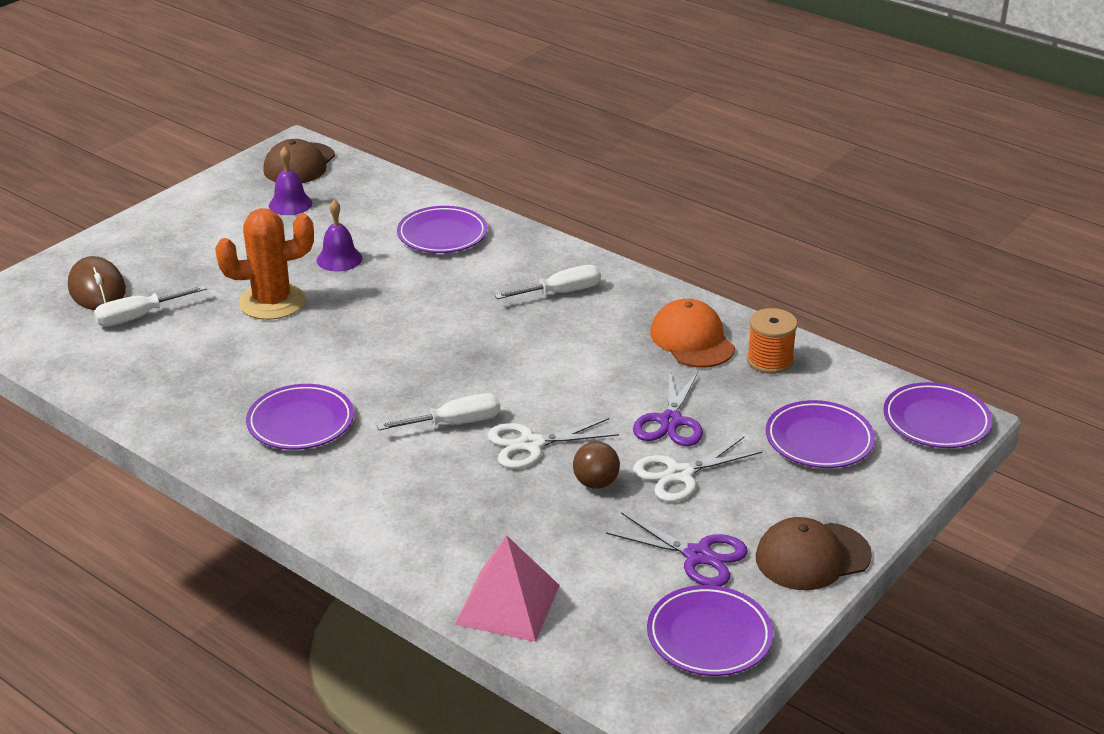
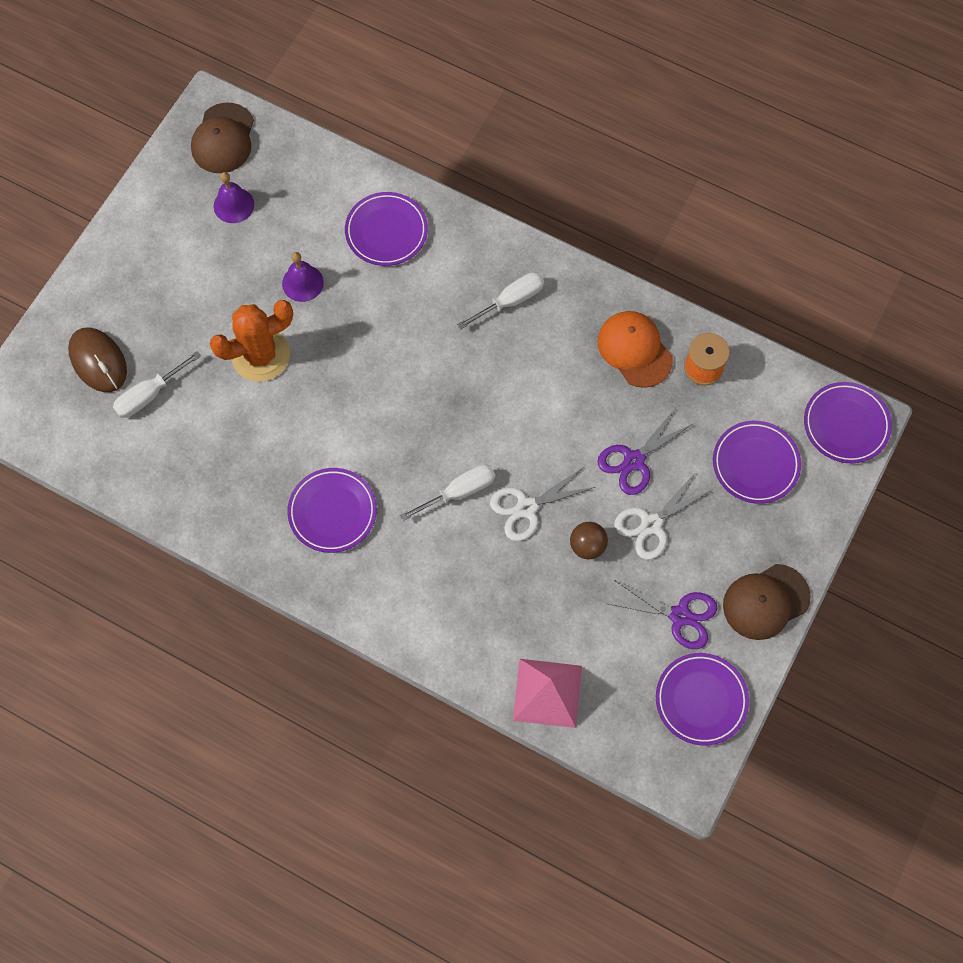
camera: 10 degrees left, 35 degrees up
(670, 422) = (633, 461): purple scissors -> purple scissors turned 45 degrees clockwise

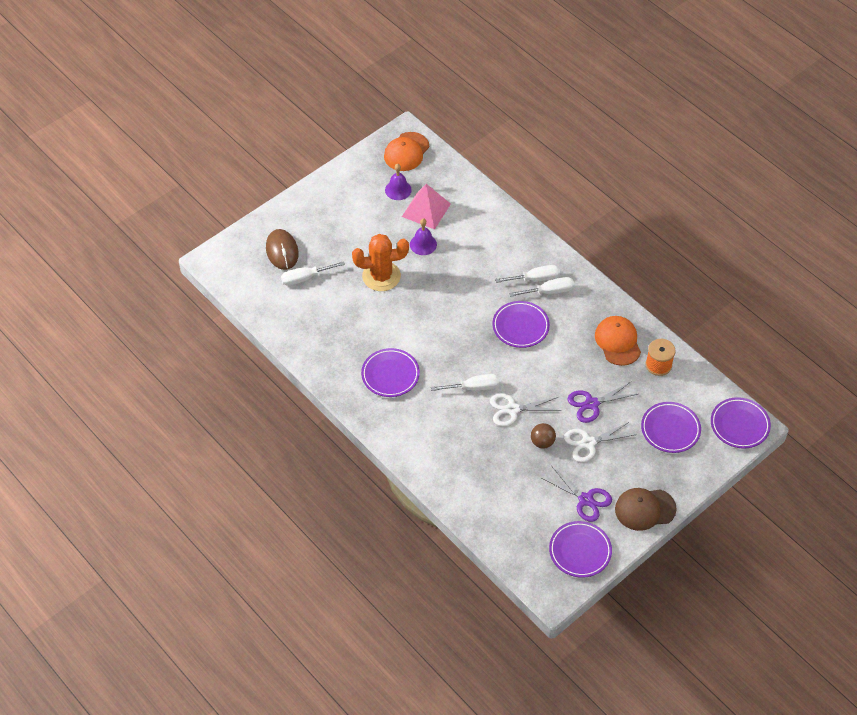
camera: 20 degrees right, 15 degrees down
(223, 138) = (406, 152): brown cap -> orange cap
(386, 231) = (486, 231): purple plate -> purple plate (520, 326)
(483, 287) = (535, 279): none -> white screwdriver
(547, 692) = (483, 516): pink pyramid -> pink pyramid (426, 210)

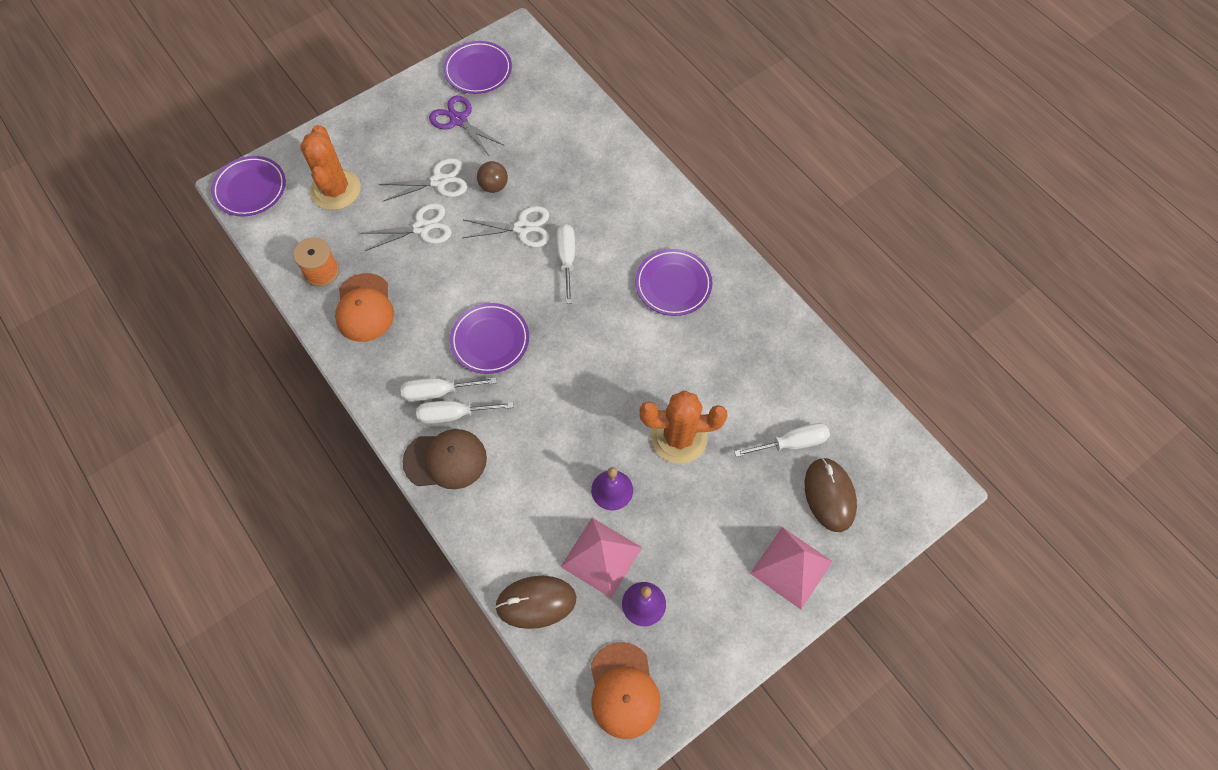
camera: 175 degrees left, 10 degrees up
(308, 213) = (791, 567): none -> pink pyramid
(406, 152) = (623, 690): orange cap -> orange cap turned 135 degrees clockwise
(462, 186) = (536, 602): none -> brown mouse
(473, 387) = (567, 259): white screwdriver -> white screwdriver turned 90 degrees clockwise
(591, 404) = (422, 228): purple scissors -> white scissors
(645, 509) = (395, 106): brown cap -> brown cap (445, 460)
(670, 429) = (335, 190): purple plate -> orange cactus

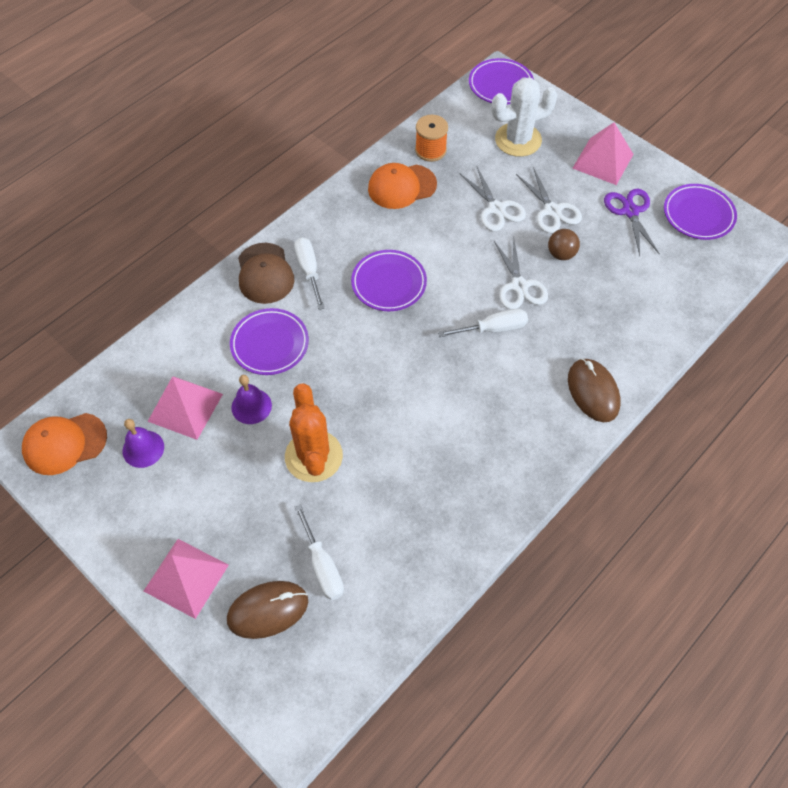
camera: 80 degrees right, 5 degrees down
(335, 190) = (518, 140): orange cactus -> white cactus
(389, 126) = (603, 161): none -> pink pyramid
(438, 392) = (329, 255): white screwdriver -> none
(458, 120) = (630, 211): purple scissors -> purple scissors turned 45 degrees counterclockwise
(536, 602) = (140, 363): brown mouse -> brown mouse (593, 391)
(673, 285) = (488, 428): purple plate -> purple plate (270, 344)

